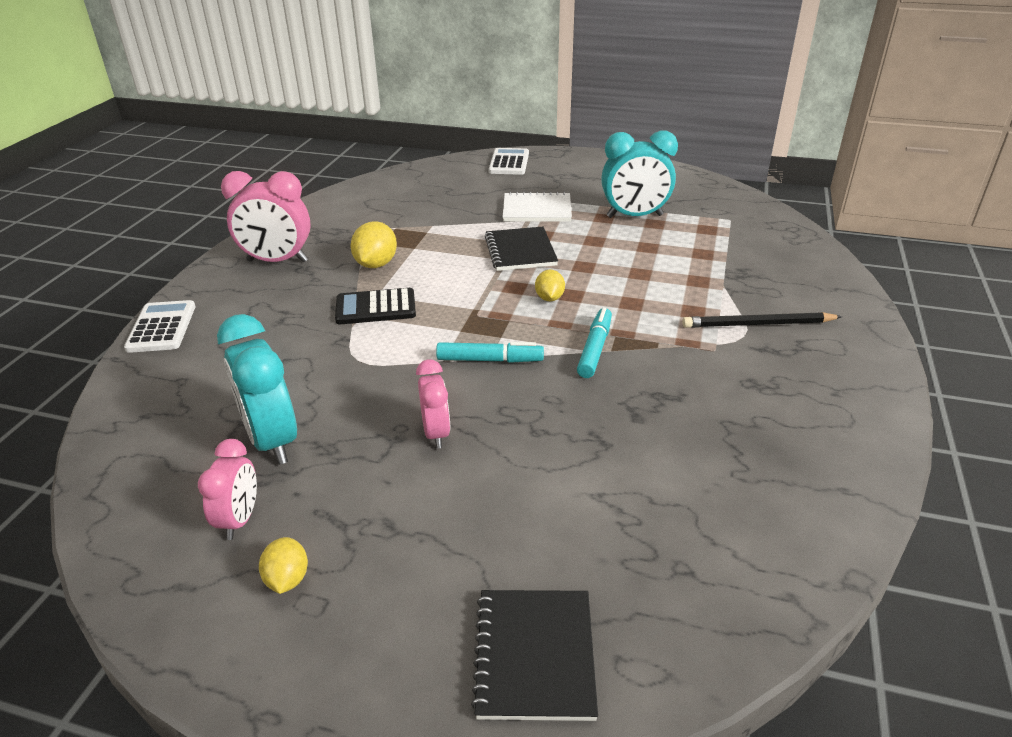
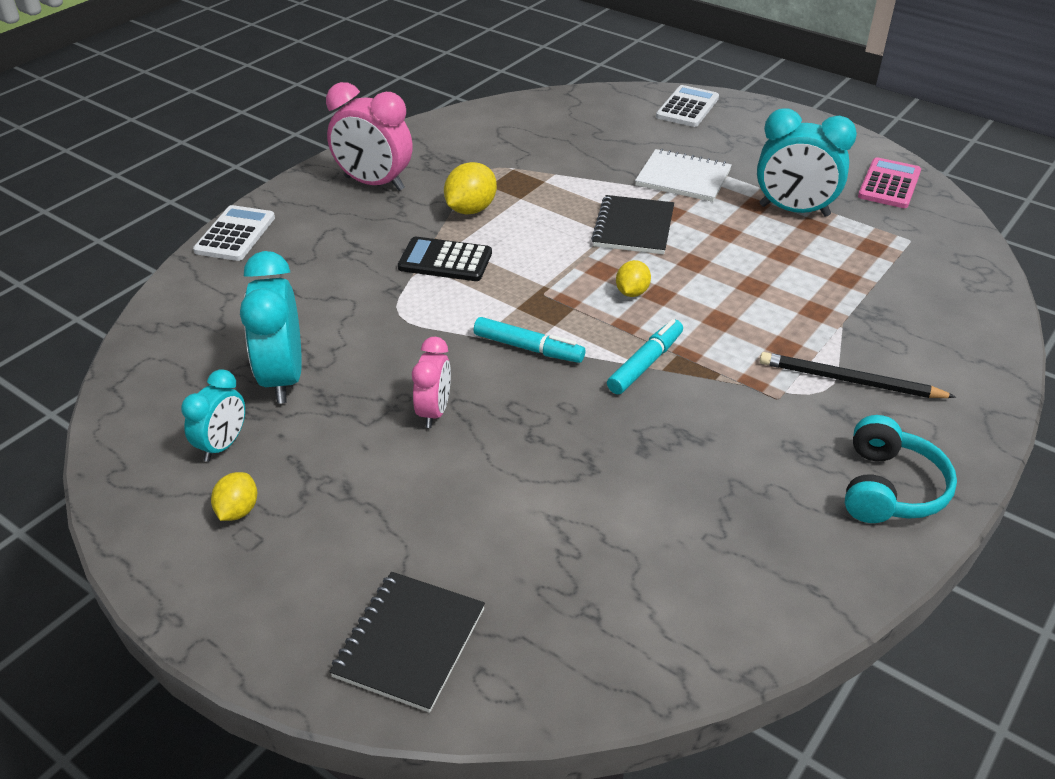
camera: 20 degrees right, 5 degrees up
(240, 519) = (222, 445): pink clock -> turquoise clock
(689, 187) = (889, 184): none -> pink calculator
(843, 395) = (889, 488): none -> turquoise headphones

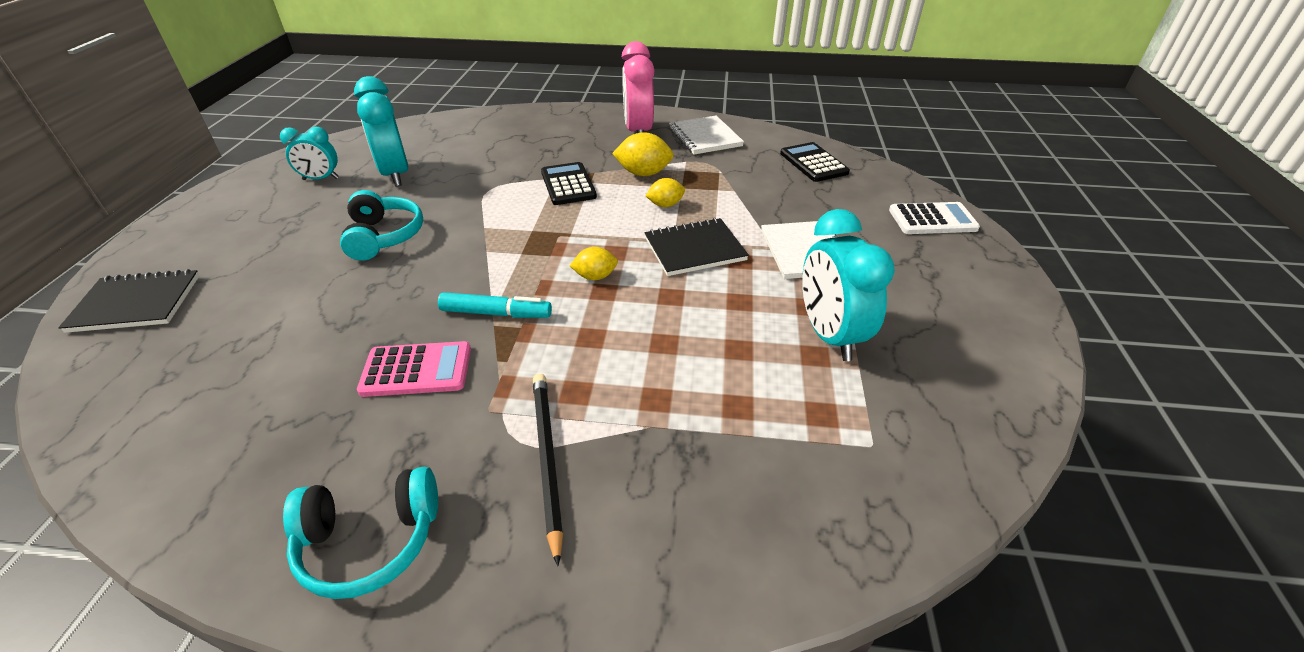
camera: 60 degrees right, 0 degrees up
(235, 234) = (536, 112): white calculator -> none
(238, 511) = (260, 203): yellow lemon -> yellow lemon (665, 205)
(283, 378) = (395, 174): turquoise clock -> turquoise clock turned 75 degrees counterclockwise
(434, 151) = (705, 137): none -> white notebook
(434, 412) = (384, 236): pink clock -> turquoise headphones
(528, 348) = (482, 251): turquoise marker -> none
(548, 118) = (813, 163): none -> black calculator
(889, 184) = (975, 396): pink calculator -> pink calculator (417, 370)

